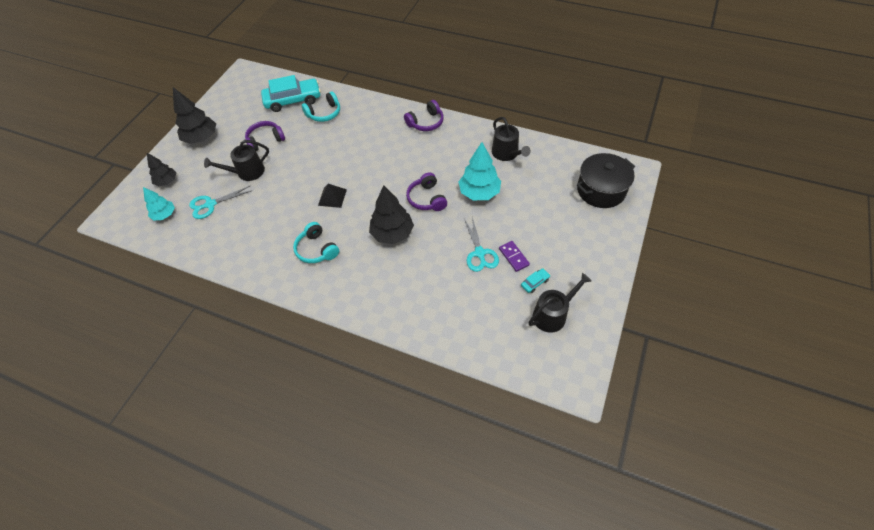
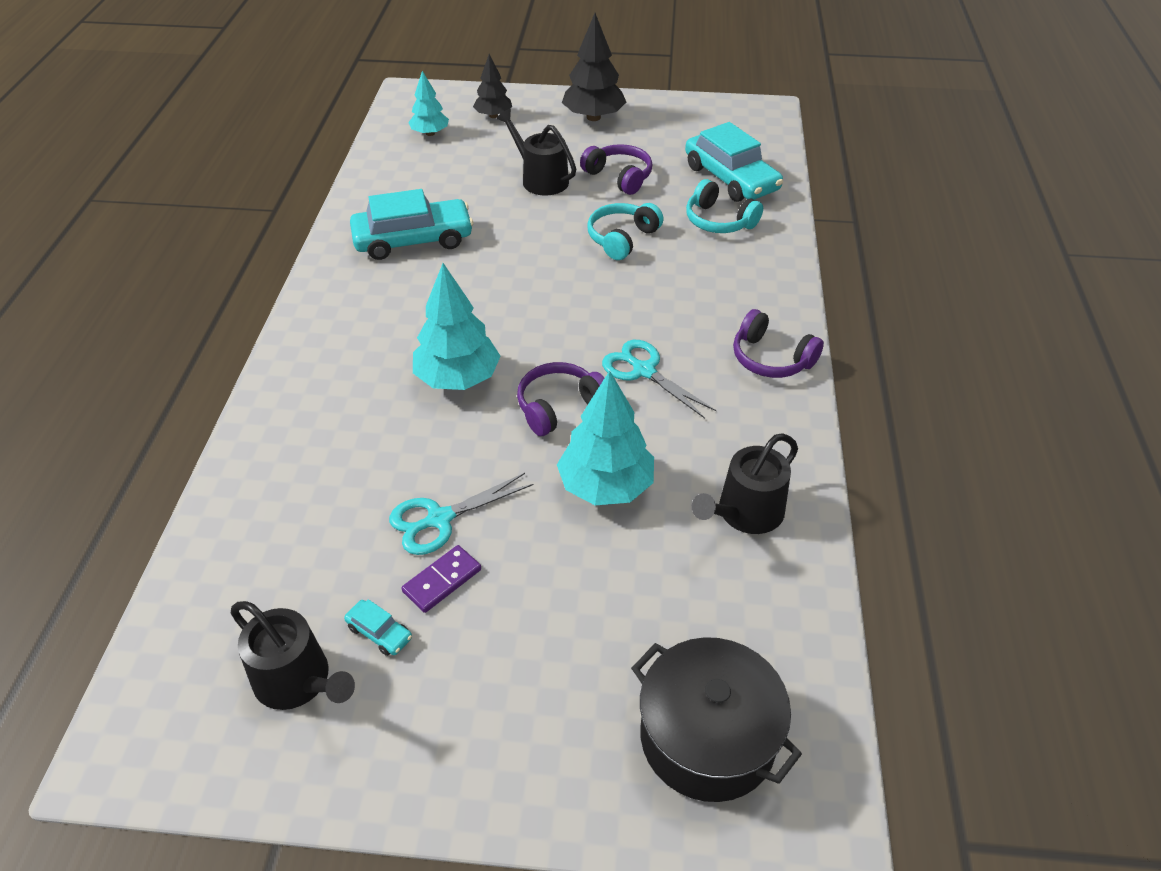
camera: 70 degrees right, 10 degrees down
(210, 204) = (462, 165): turquoise scissors -> turquoise scissors (644, 370)
(270, 237) = (413, 240): none -> turquoise car
(316, 249) = (399, 296): turquoise headphones -> turquoise headphones (622, 238)
(332, 197) = (519, 283): black pyramid -> none
(392, 233) = (458, 378): black tree -> turquoise tree

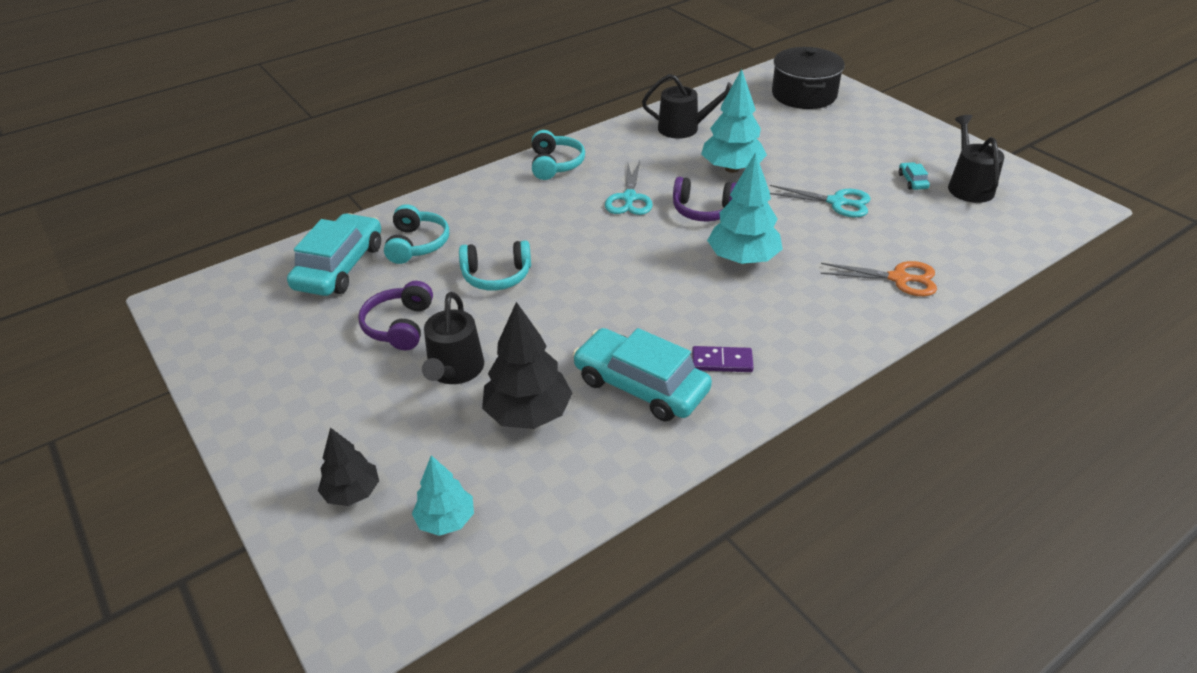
camera: 130 degrees left, 5 degrees down
(291, 455) = (899, 279): none -> orange scissors
(442, 580) = (861, 181): purple domino -> purple domino (722, 362)
(593, 117) = (288, 407): black tree -> black tree (528, 413)
(771, 358) = (555, 164): purple headphones -> turquoise headphones

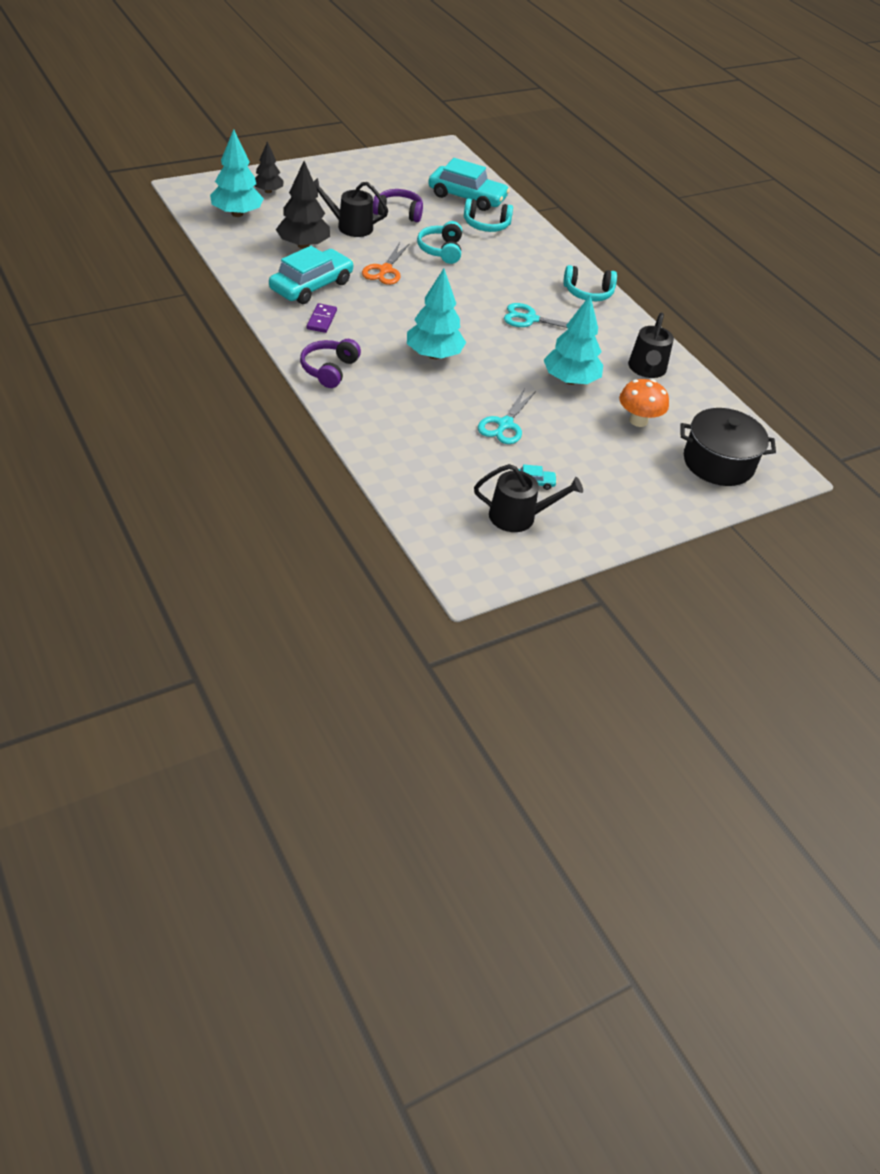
camera: 90 degrees right, 5 degrees up
(446, 520) = (237, 214): turquoise tree -> turquoise tree, size x1.63
(703, 210) = (505, 351): purple headphones -> purple headphones (329, 370)
(772, 131) = (638, 420): none -> orange mushroom
(899, 279) = (386, 424): orange scissors -> orange scissors (385, 270)

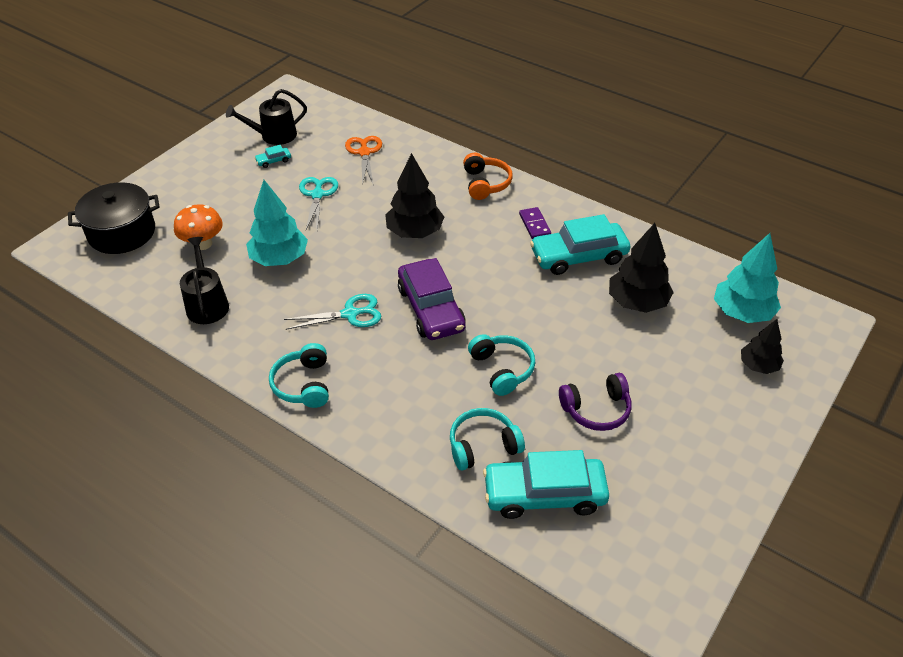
camera: 160 degrees right, 0 degrees up
(311, 286) = (578, 256): turquoise car -> turquoise car turned 60 degrees clockwise
(329, 370) = (485, 183): purple headphones -> orange headphones
(350, 226) = (623, 355): black watering can -> none
(385, 270) = (533, 309): orange scissors -> orange scissors (364, 153)
(434, 355) = (415, 232): turquoise tree -> black tree
(464, 299) = (431, 309): none -> purple car
(588, 293) = (303, 384): turquoise headphones -> turquoise headphones turned 75 degrees counterclockwise

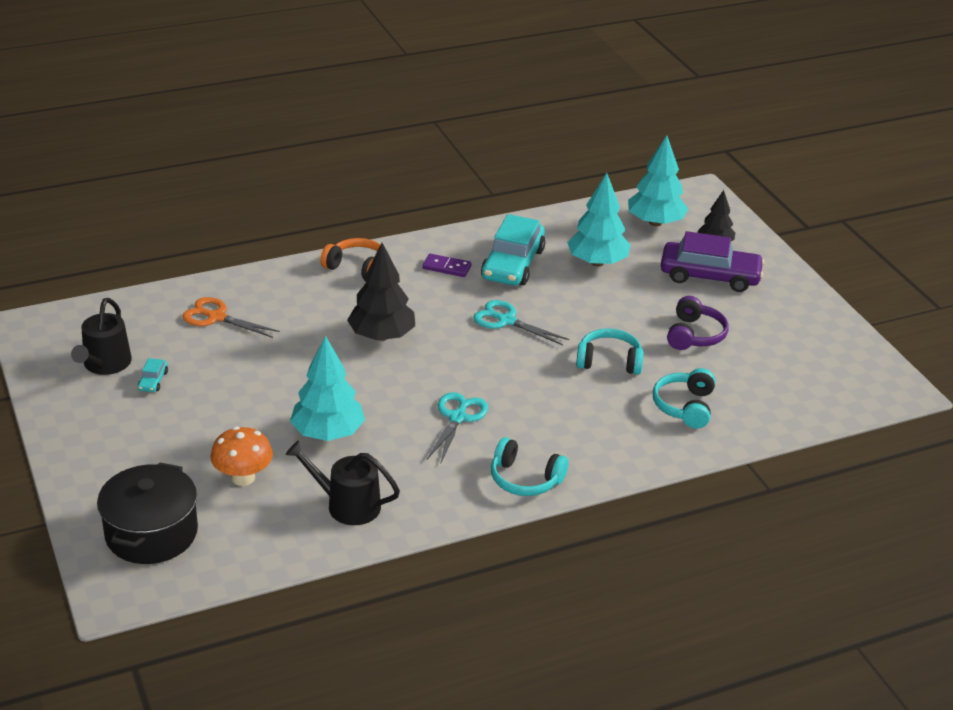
camera: 60 degrees left, 10 degrees down
(317, 195) = (251, 372): turquoise scissors -> turquoise scissors (506, 321)
(431, 309) = (498, 369): purple car -> purple car (709, 276)
(544, 494) = (758, 397): turquoise car -> none
(637, 302) = (597, 262): black tree -> turquoise tree

